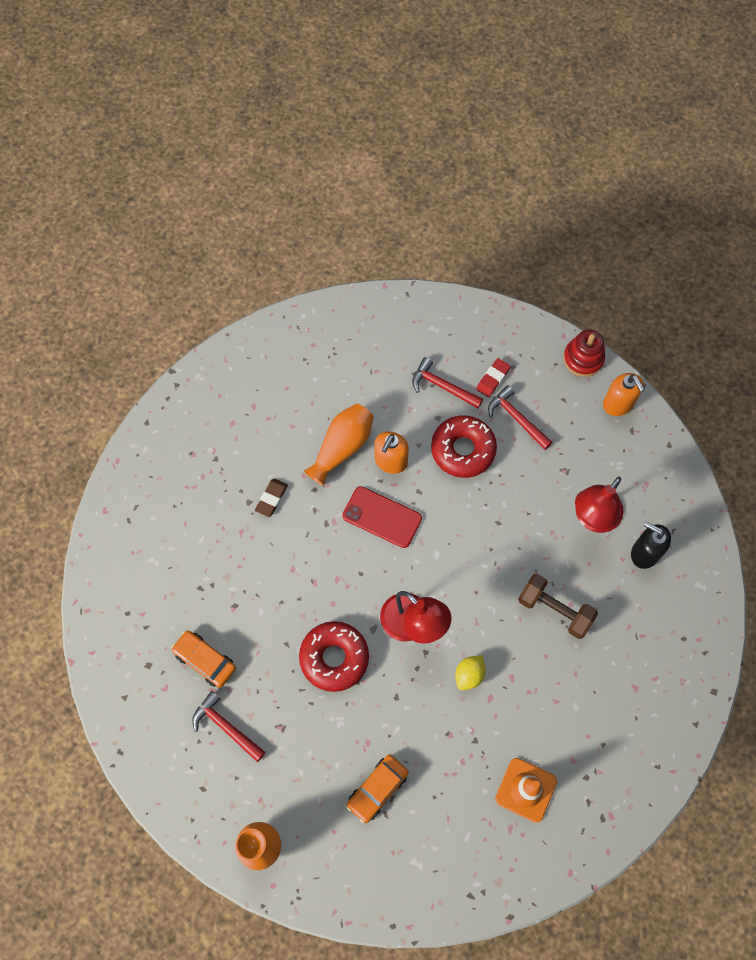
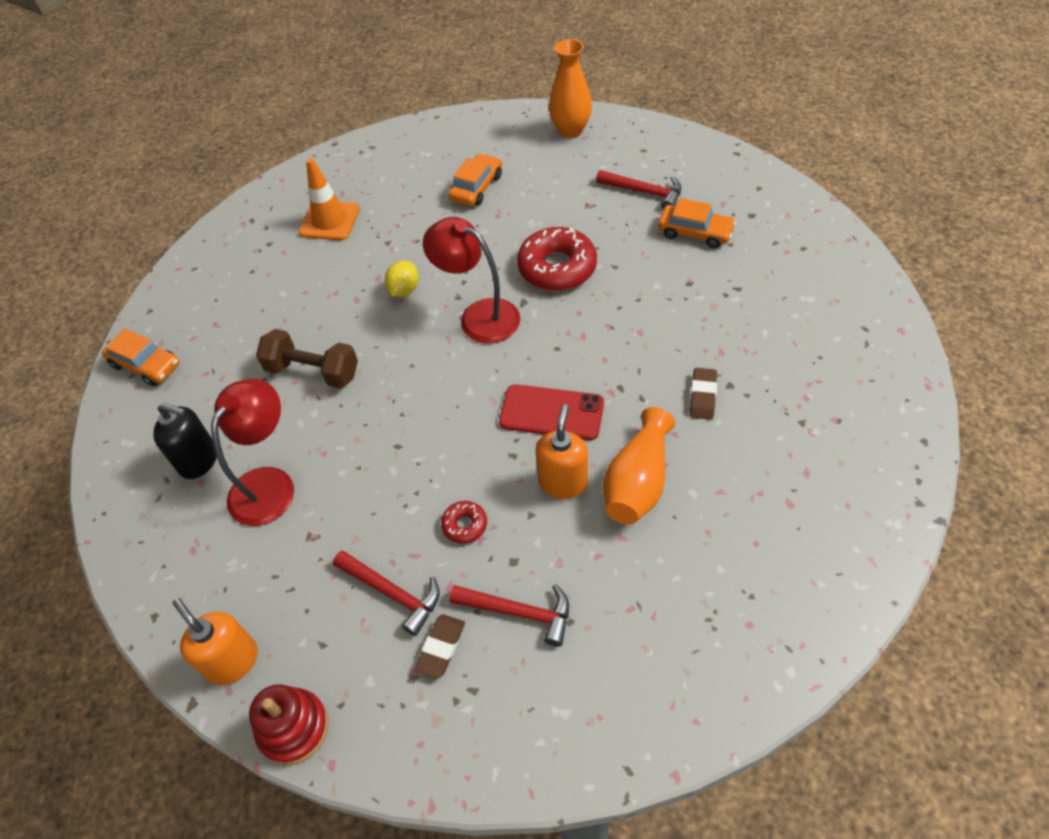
camera: 170 degrees right, 15 degrees down
(463, 450) = (464, 525): red donut -> red donut, size x0.47
(493, 379) = (441, 647): red eraser -> brown eraser
(693, 660) = (146, 365): none -> orange car

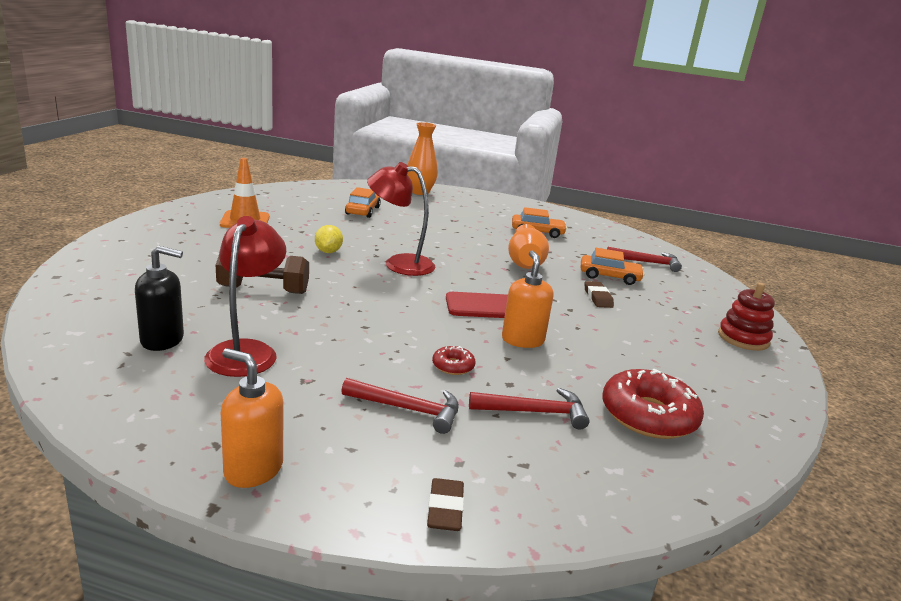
camera: 25 degrees left, 30 degrees down
(146, 365) = (84, 288): orange car -> orange car (609, 276)
(293, 728) = (348, 512): red stacking toy -> red stacking toy (743, 338)
(441, 647) = (476, 439): brown eraser -> brown eraser (445, 509)
(557, 268) = (448, 244): red donut -> red donut (648, 415)
(637, 482) = (581, 338): orange vase -> orange vase (525, 262)
(644, 192) = (490, 216): red hammer -> red hammer (647, 262)

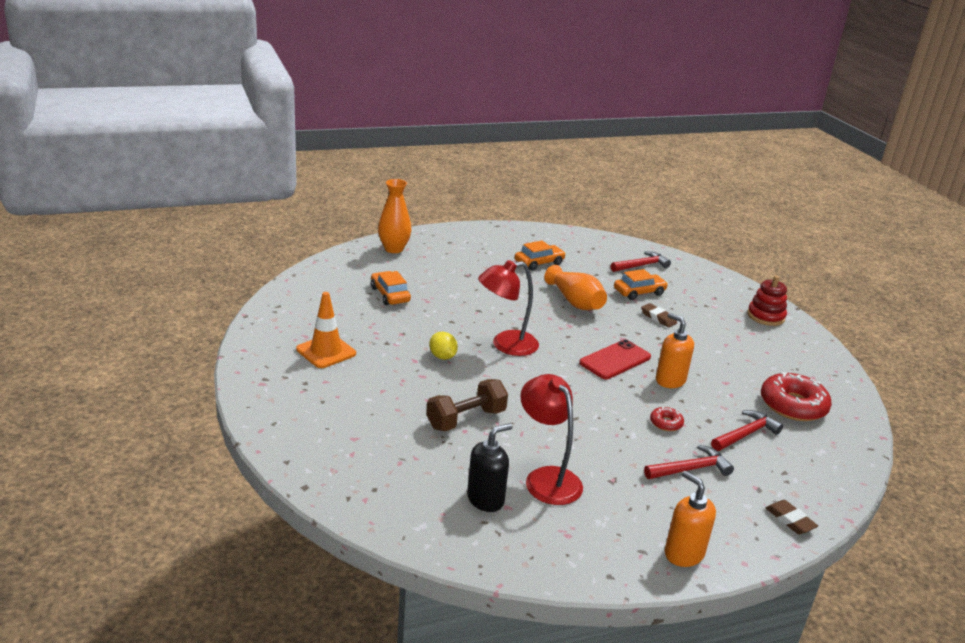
camera: 35 degrees left, 5 degrees up
(253, 469) = (683, 554): orange soap dispenser -> orange soap dispenser turned 60 degrees clockwise

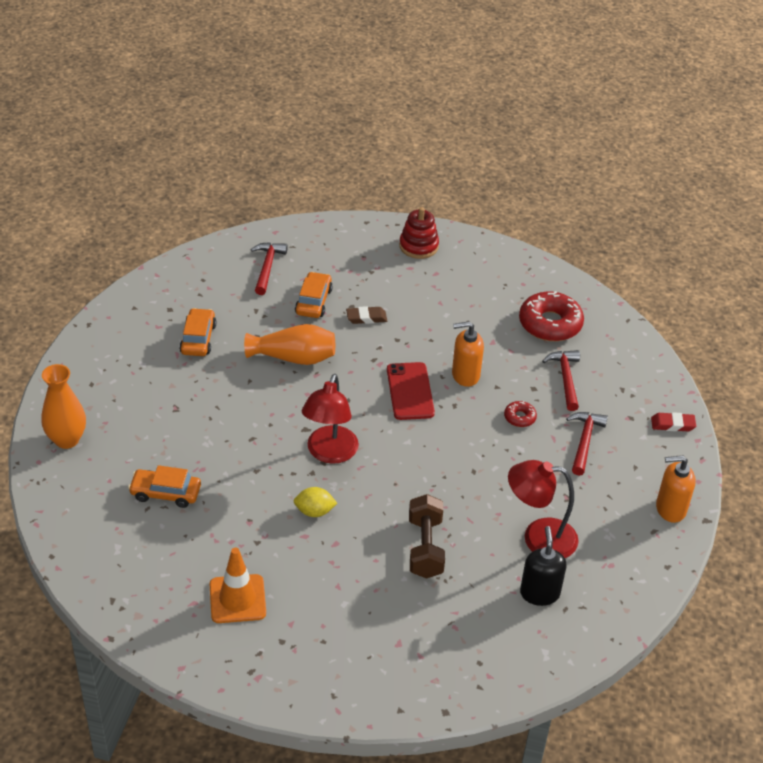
camera: 55 degrees left, 15 degrees up
(790, 520) = (672, 424): brown eraser -> red eraser

